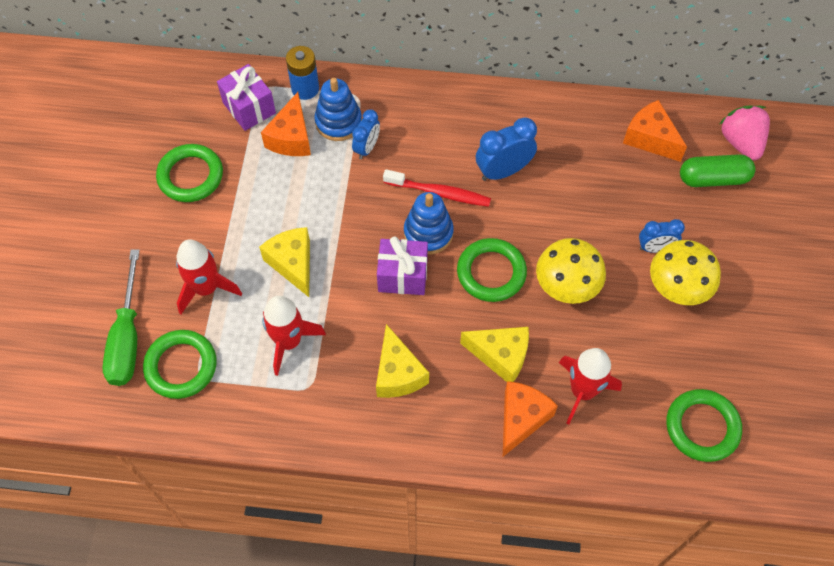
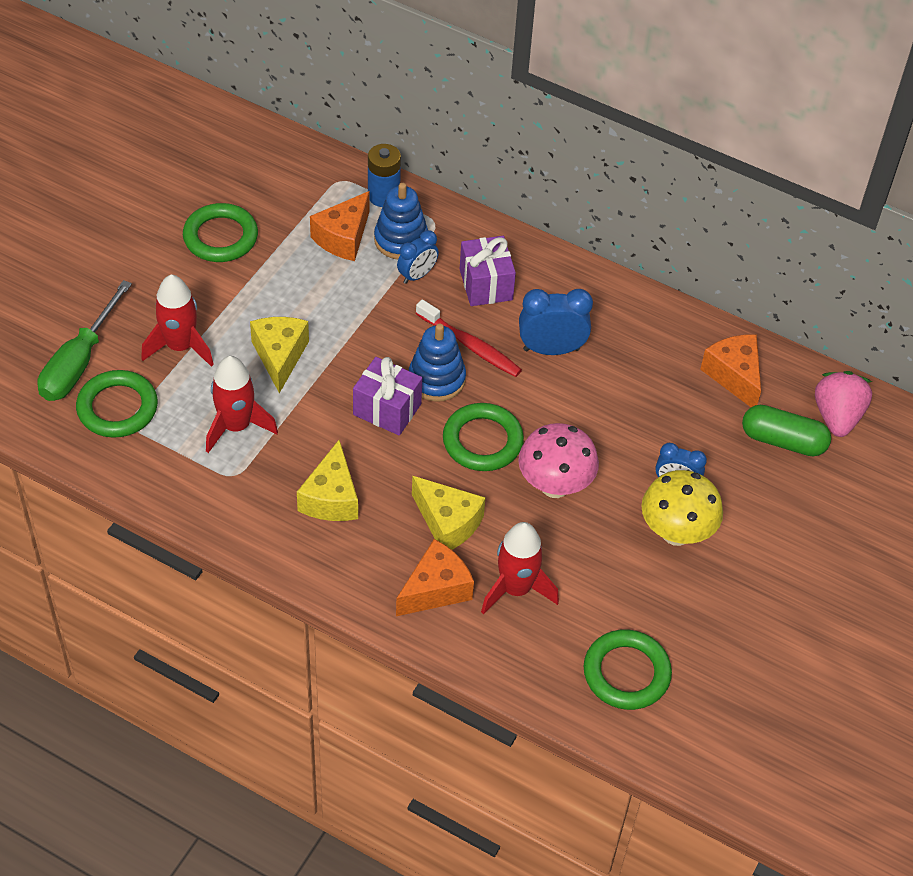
camera: 20 degrees right, 10 degrees down
(249, 108) = (315, 194): purple gift -> purple gift (486, 284)
(566, 288) = (555, 485): yellow mushroom -> pink mushroom

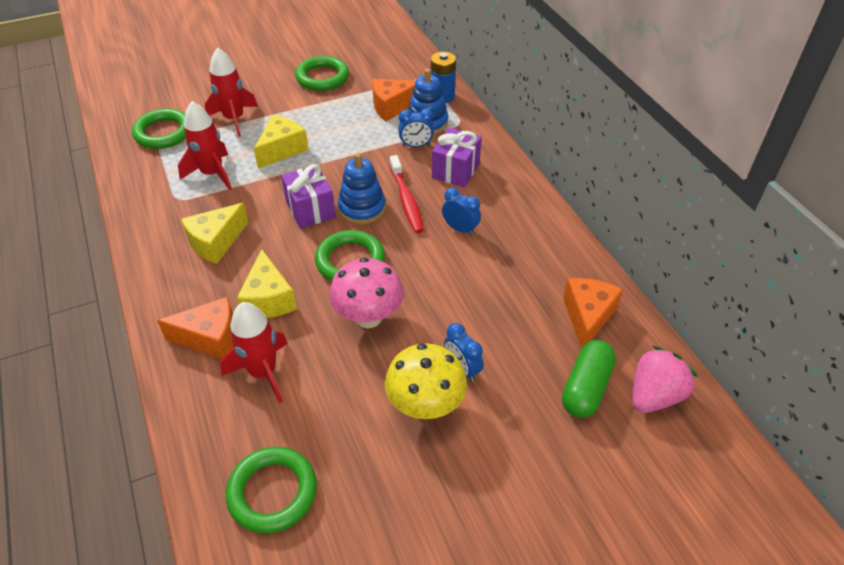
camera: 40 degrees right, 5 degrees down
(79, 362) = (174, 102): green screwdriver -> none
(551, 349) = (460, 229): blue clock -> blue clock, size x0.64
(783, 441) = (586, 387): green capsule -> green capsule turned 60 degrees clockwise

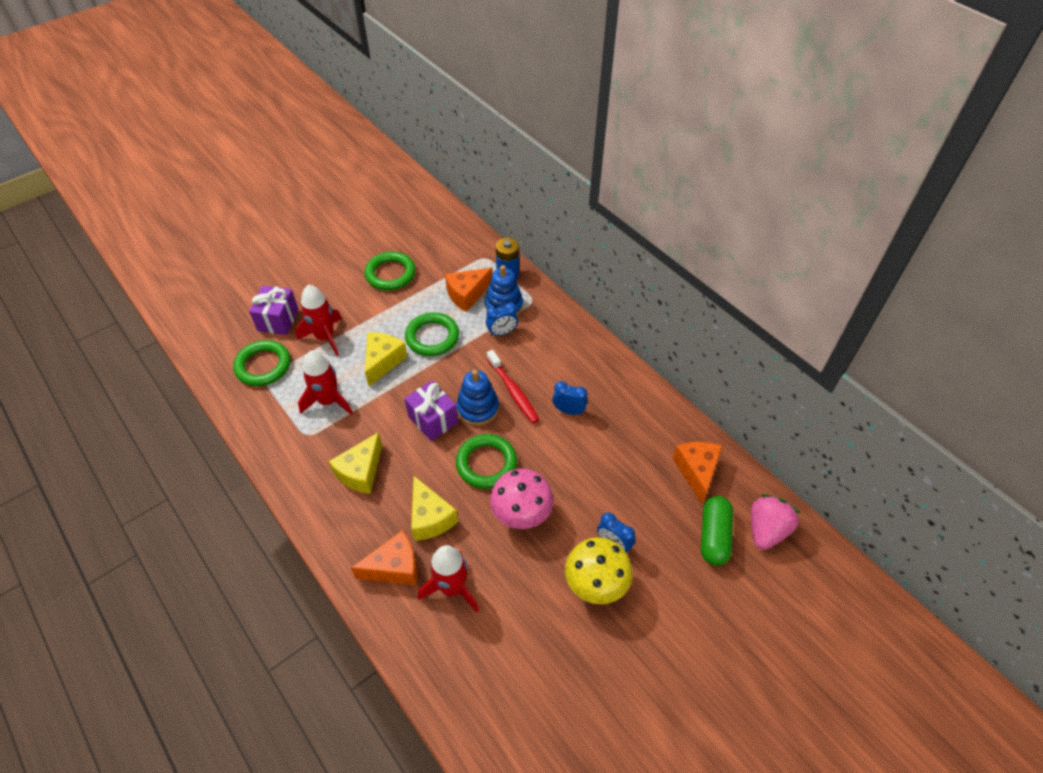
camera: 15 degrees left, 5 degrees up
(272, 492) = (501, 692): green ring -> green ring (432, 337)
(455, 170) = (545, 352): purple gift -> purple gift (278, 320)

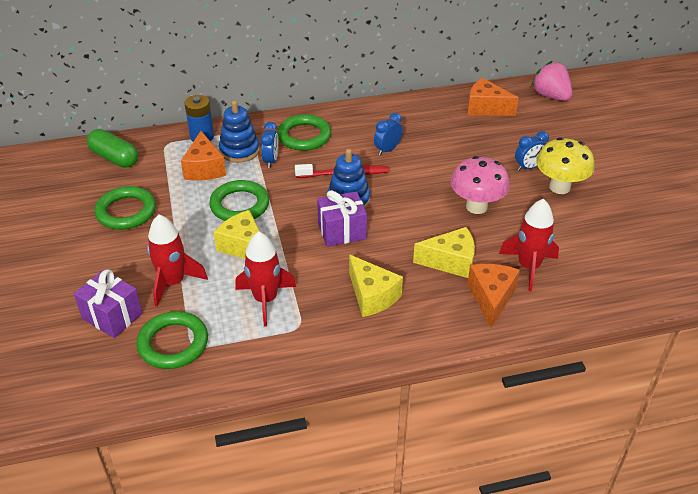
camera: 65 degrees left, 10 degrees down
(486, 463) = (413, 212): green ring -> green ring (304, 136)
(713, 536) = (544, 119): green capsule -> green capsule (114, 158)

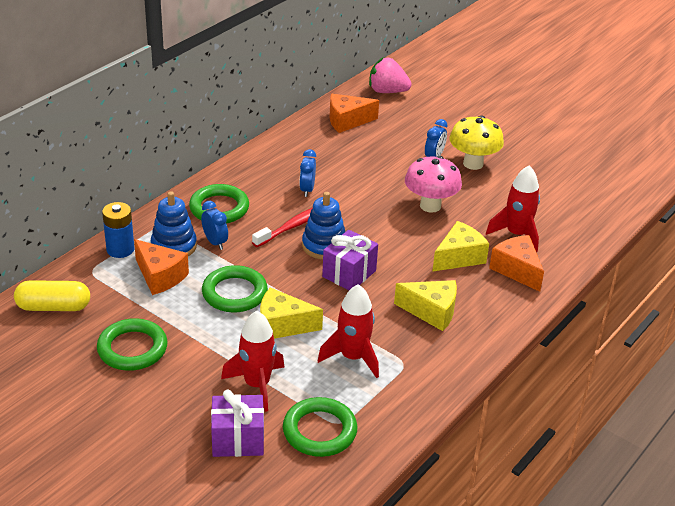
camera: 40 degrees left, 5 degrees down
(114, 158) = (53, 307): green capsule -> yellow capsule

